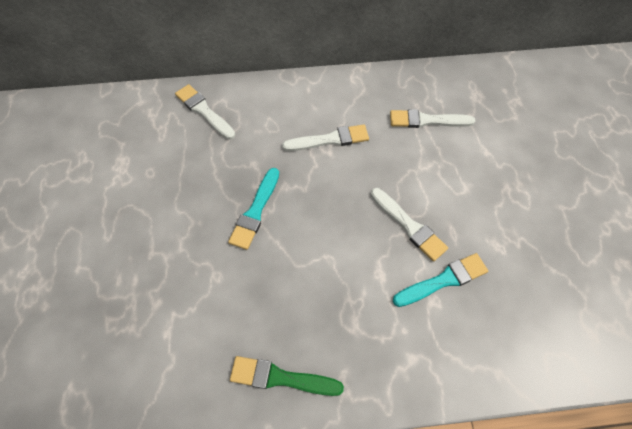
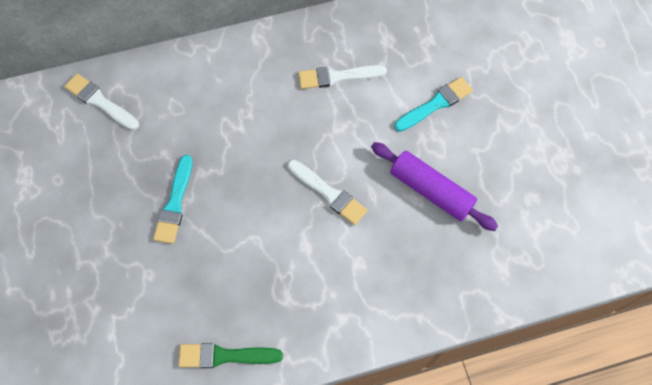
camera: 10 degrees left, 5 degrees up
(330, 139) = (239, 114): white brush -> none
(443, 280) = (365, 241): turquoise brush -> turquoise brush (435, 104)
(514, 239) = (431, 191): none -> purple rolling pin

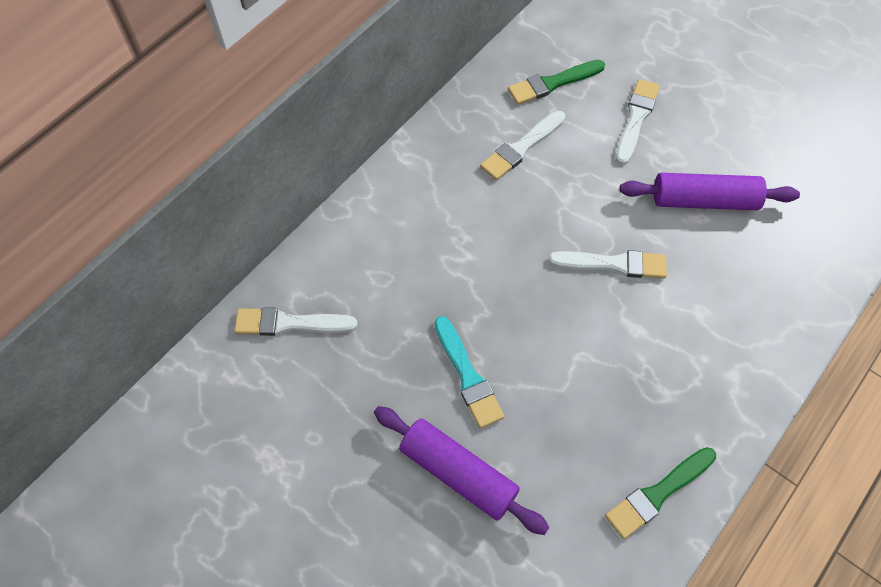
camera: 35 degrees left, 5 degrees down
(119, 258) = (458, 473): none -> purple rolling pin
(399, 44) = (552, 83): none -> green brush
(435, 104) = (636, 119): turquoise brush -> white brush

